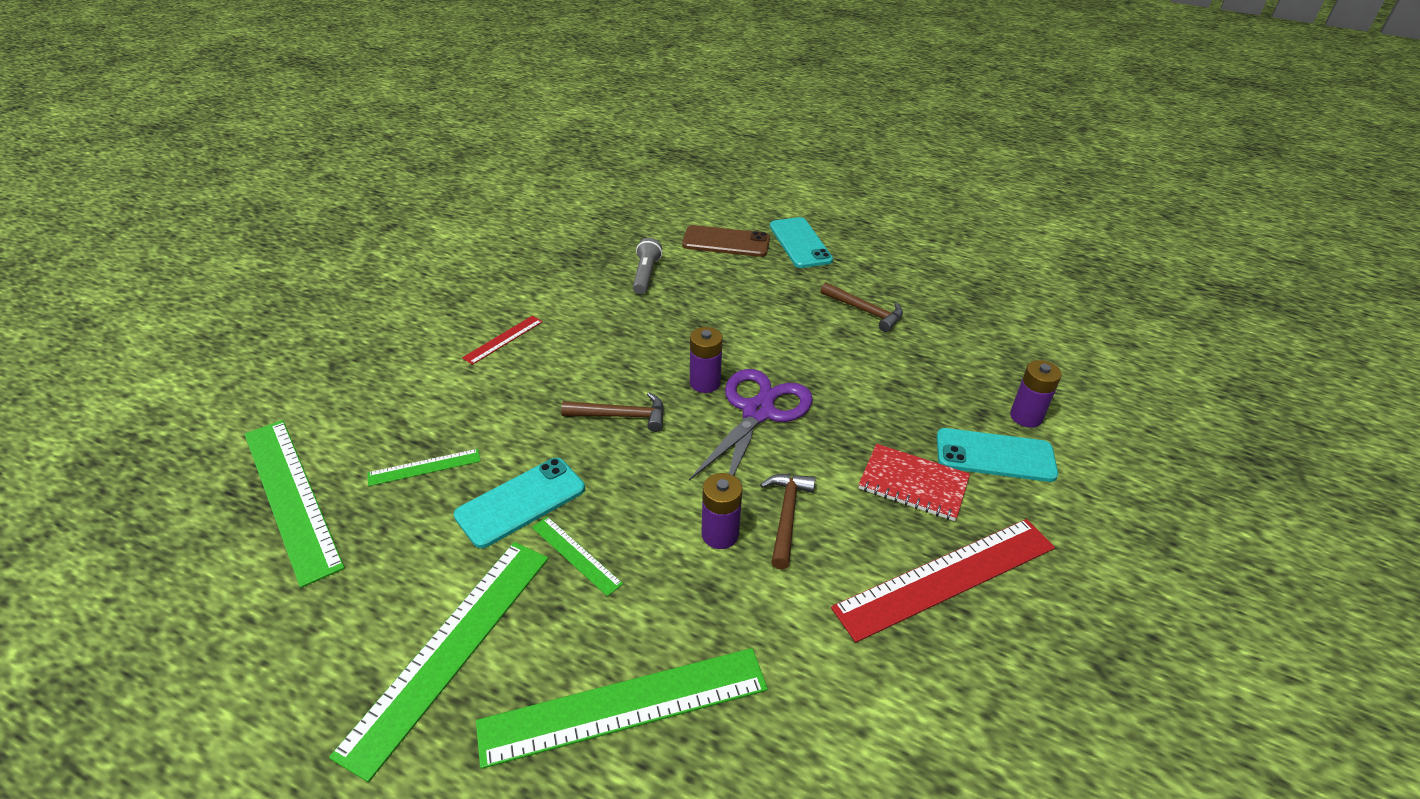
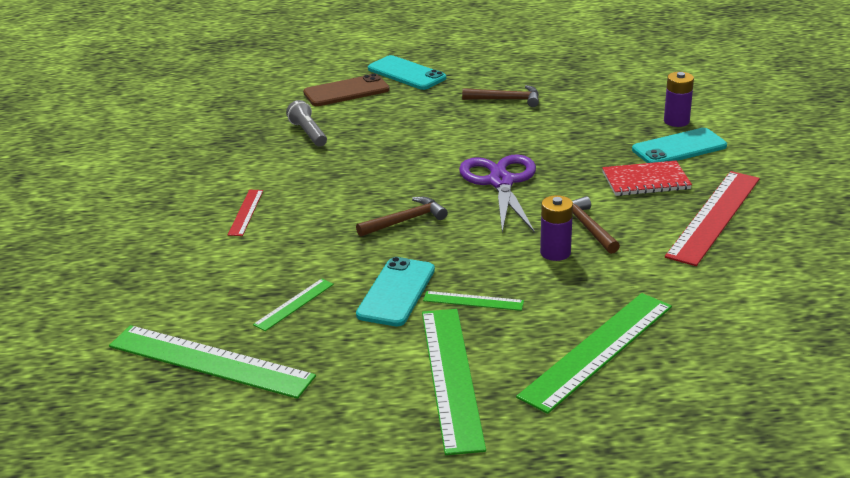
camera: 30 degrees left, 10 degrees down
(705, 383) = (442, 180): purple battery -> none

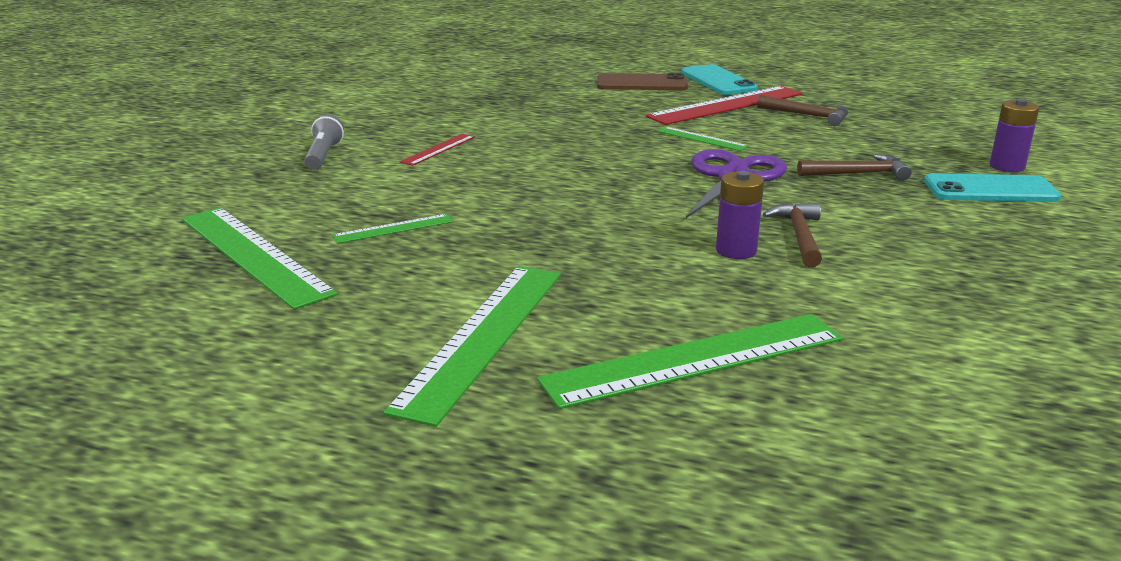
camera: 25 degrees right, 5 degrees down
(308, 133) = (569, 105): grey flashlight -> grey flashlight (323, 156)
(396, 292) = (511, 243): turquoise phone -> none
(405, 220) = (590, 187): brown hammer -> brown hammer (858, 174)
(473, 301) = (589, 272): green ruler -> green ruler (701, 139)
(646, 181) = (918, 210): red notebook -> none
(714, 216) = (986, 262): red ruler -> red ruler (726, 105)

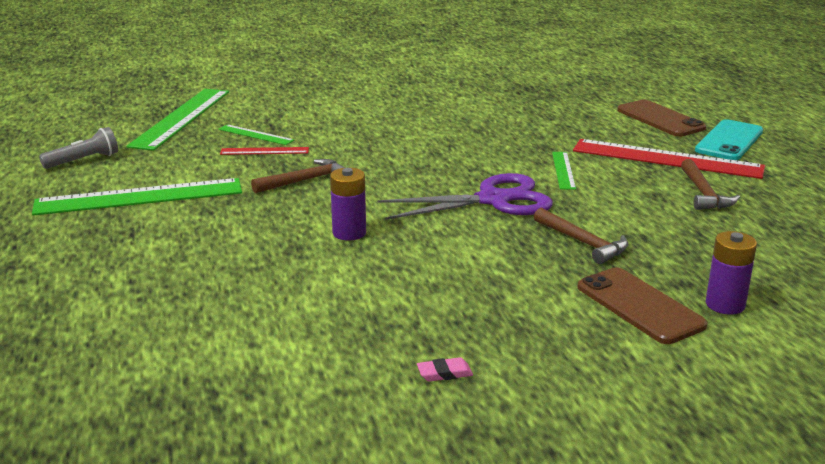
camera: 55 degrees right, 0 degrees up
(323, 156) = (341, 85): grey flashlight -> grey flashlight (83, 160)
(438, 149) = (399, 106): red ruler -> red ruler (264, 151)
(694, 359) = (166, 258): green ruler -> none
(799, 236) = (407, 248): brown hammer -> brown hammer (304, 180)
(990, 190) = (639, 306): turquoise phone -> brown phone
(1068, 287) = (444, 373): none -> pink eraser

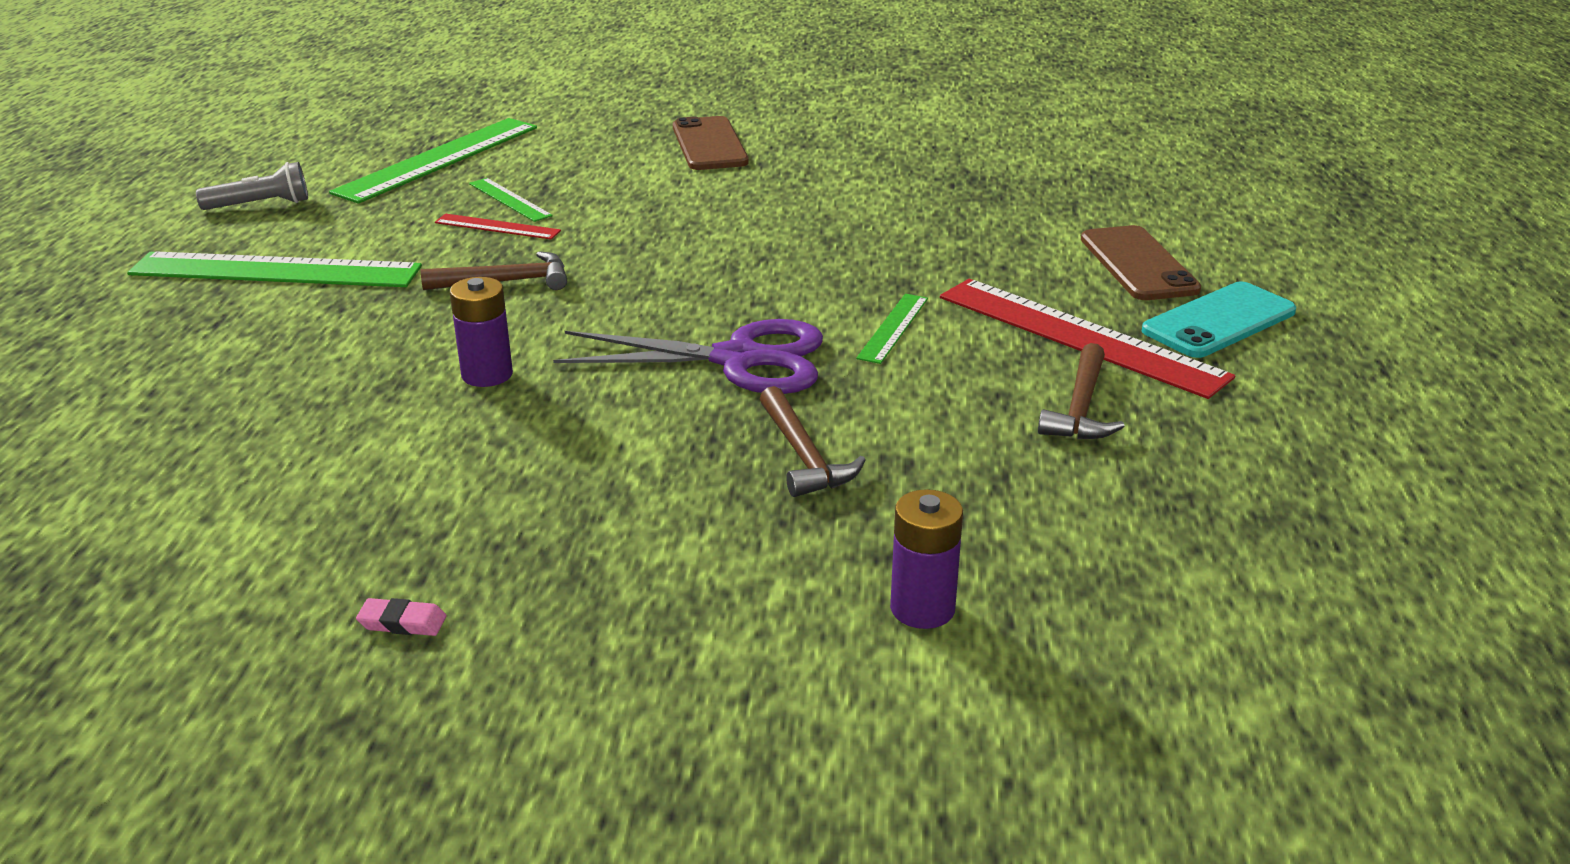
camera: 20 degrees right, 5 degrees up
(639, 306) = (785, 580): brown phone -> brown phone (709, 145)

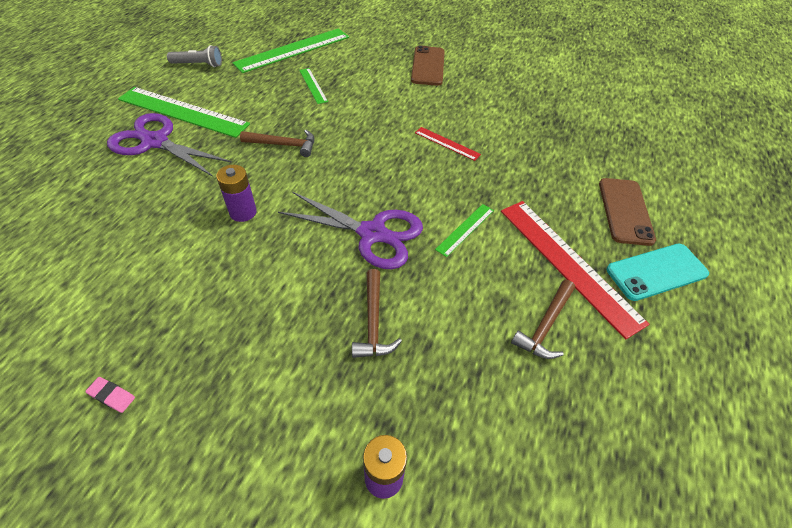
camera: 15 degrees right, 20 degrees up
(249, 317) = (155, 142): none -> purple scissors
(497, 227) = (298, 104): red ruler -> red ruler (447, 143)

